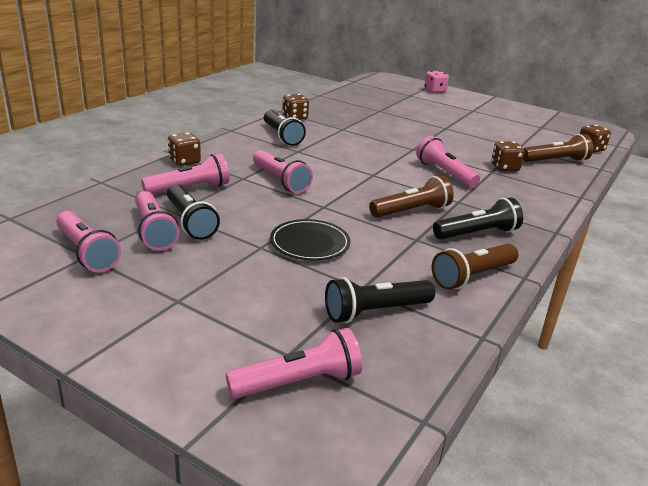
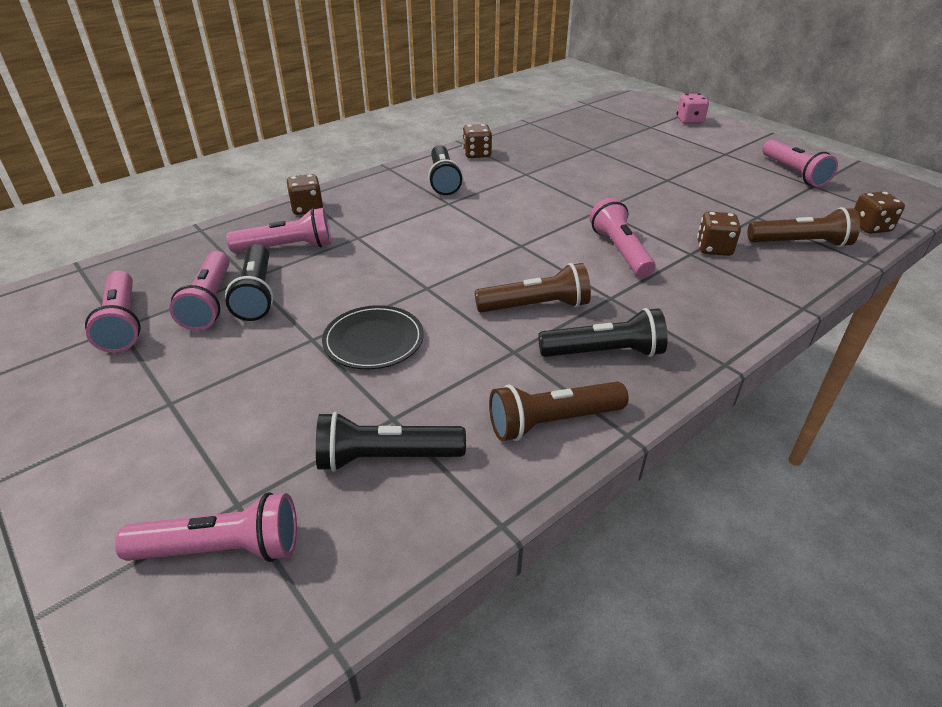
camera: 20 degrees right, 10 degrees up
(280, 181) = (399, 245): pink flashlight -> pink flashlight (793, 173)

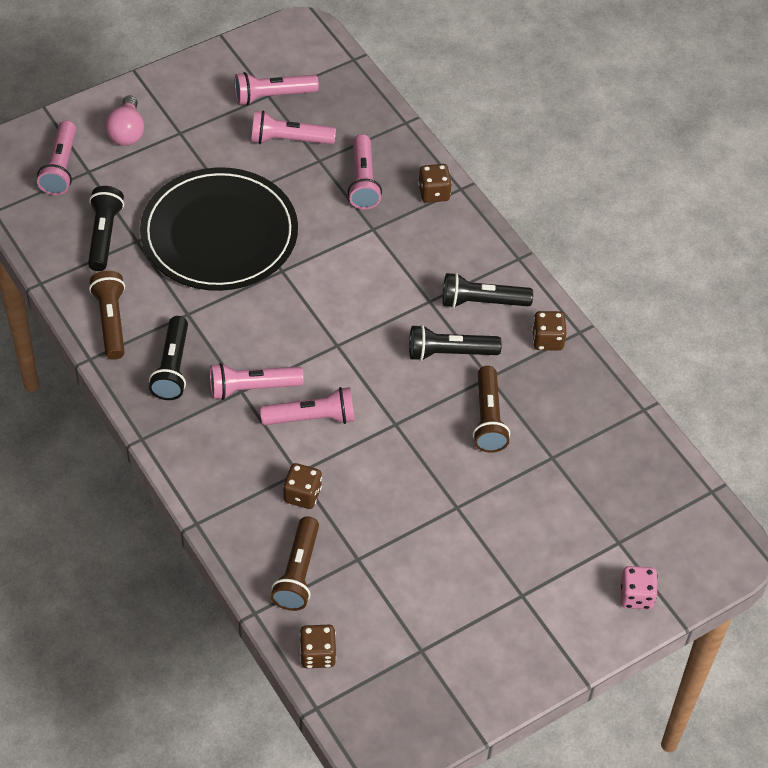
camera: 95 degrees right, 15 degrees up
(152, 467) = (126, 132): none -> pink light bulb
(257, 294) = (295, 166): black flashlight -> black flashlight (449, 353)
(373, 340) = (219, 234): black plate -> black plate, size x2.12
(535, 306) = (240, 337): brown flashlight -> brown flashlight (488, 418)
(793, 173) = (456, 645): pink flashlight -> pink flashlight (252, 388)

